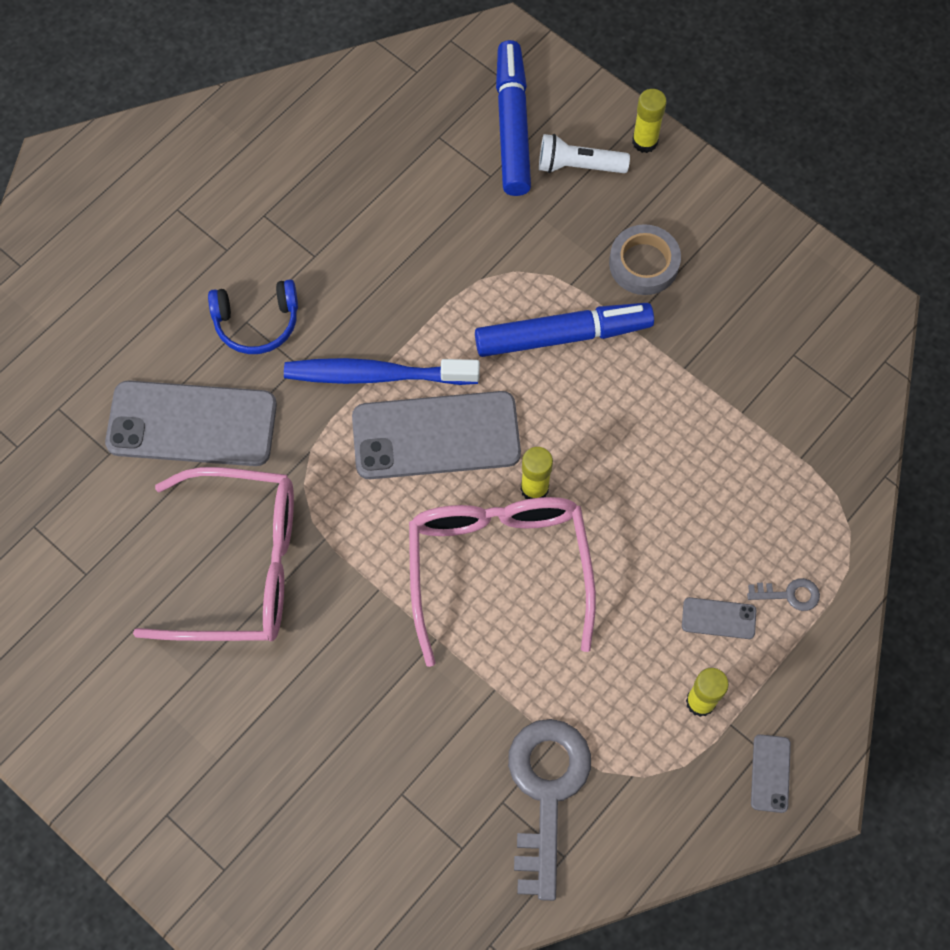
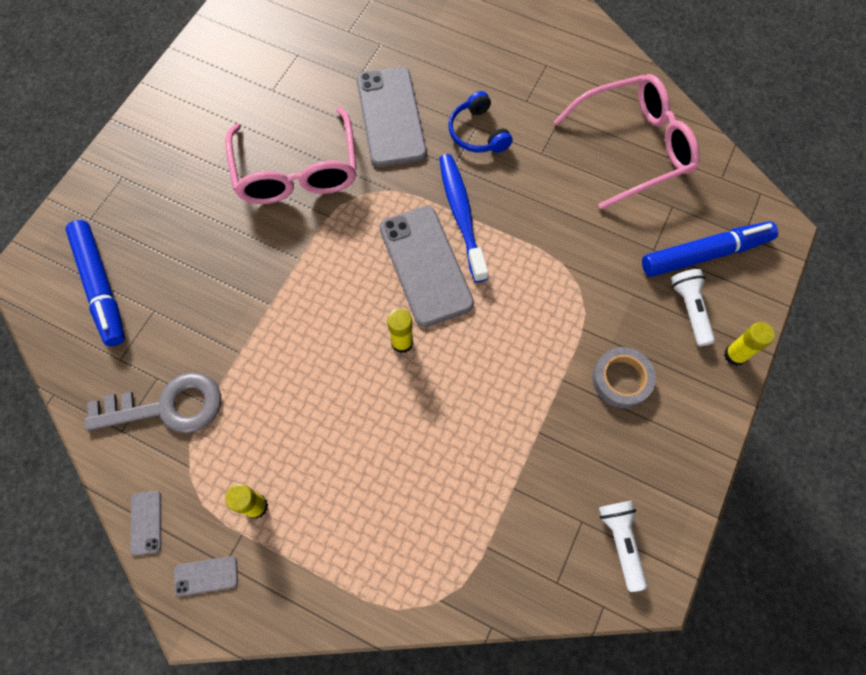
camera: 75 degrees right, 0 degrees up
(498, 569) = (331, 333): pink glasses -> pink glasses (633, 147)
(562, 335) = (535, 332): blue marker -> blue marker (101, 286)
(718, 618) = (328, 506): grey phone -> grey phone (146, 522)
(789, 594) = (361, 561): grey key -> none
(822, 323) = (620, 541): none -> white flashlight

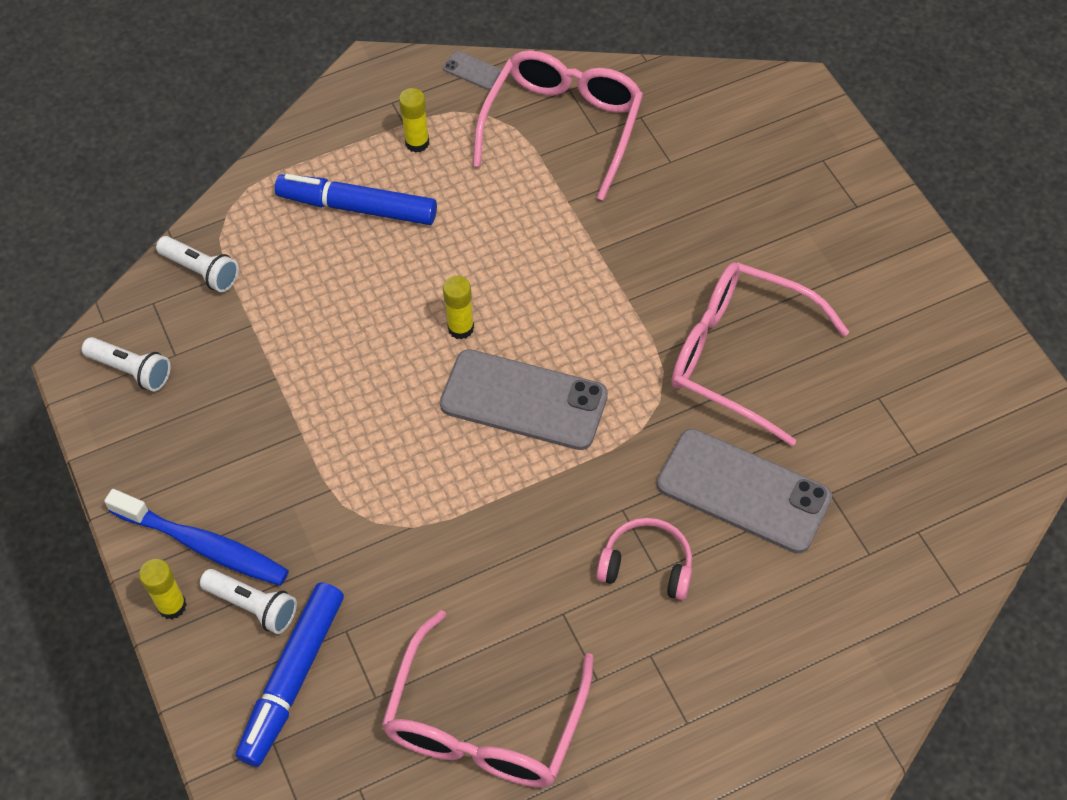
camera: 130 degrees right, 10 degrees down
(101, 286) = (732, 135): blue marker -> blue marker (358, 208)
(167, 406) = (562, 128): grey key -> pink glasses
(206, 576) = (394, 87): grey phone -> none
(461, 215) = (553, 473): blue toothbrush -> blue toothbrush (204, 545)
(477, 133) = (647, 565): blue headphones -> pink headphones
(501, 571) = (201, 271): none -> white flashlight
(621, 379) = (251, 482): grey tape -> none

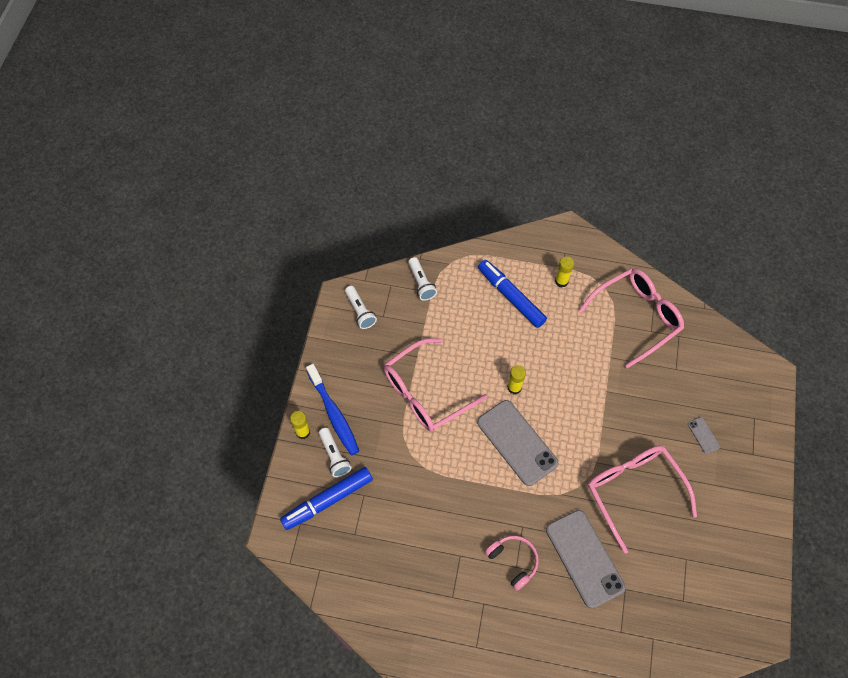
camera: 35 degrees right, 5 degrees up
(473, 71) = (615, 261): grey phone -> grey phone (703, 435)
(485, 722) = (391, 580): pink glasses -> pink glasses (426, 392)

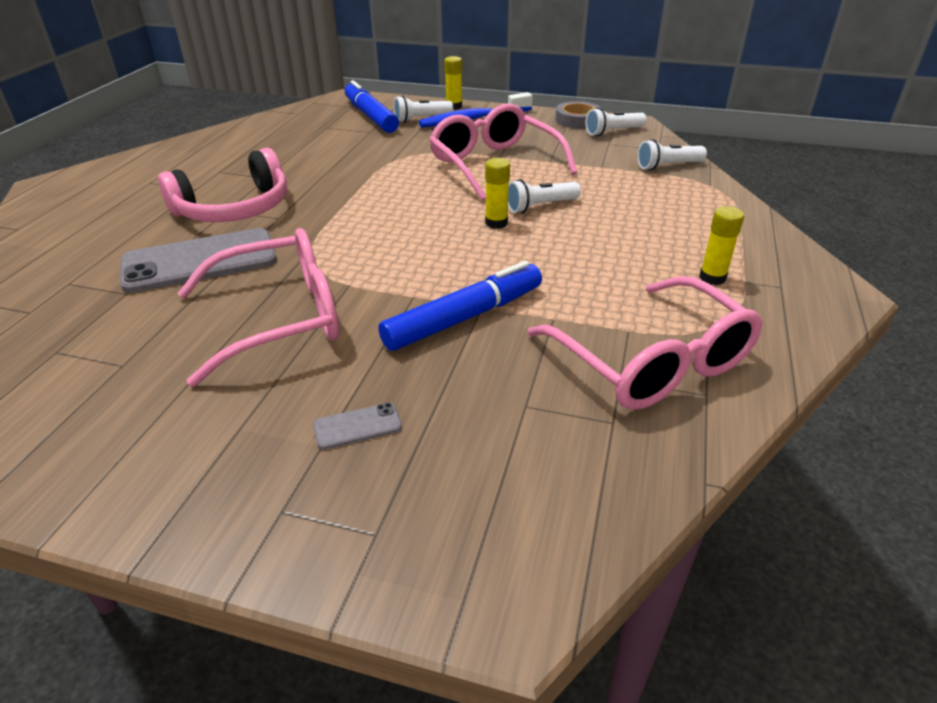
camera: 95 degrees right, 25 degrees down
(334, 335) = (577, 120): none -> grey tape
(489, 362) = (540, 206): none -> white flashlight
(511, 297) = (663, 229): blue marker -> blue marker (463, 318)
(513, 561) = (235, 209): pink headphones -> pink headphones, size x1.65
(517, 442) = (405, 220): grey phone -> none

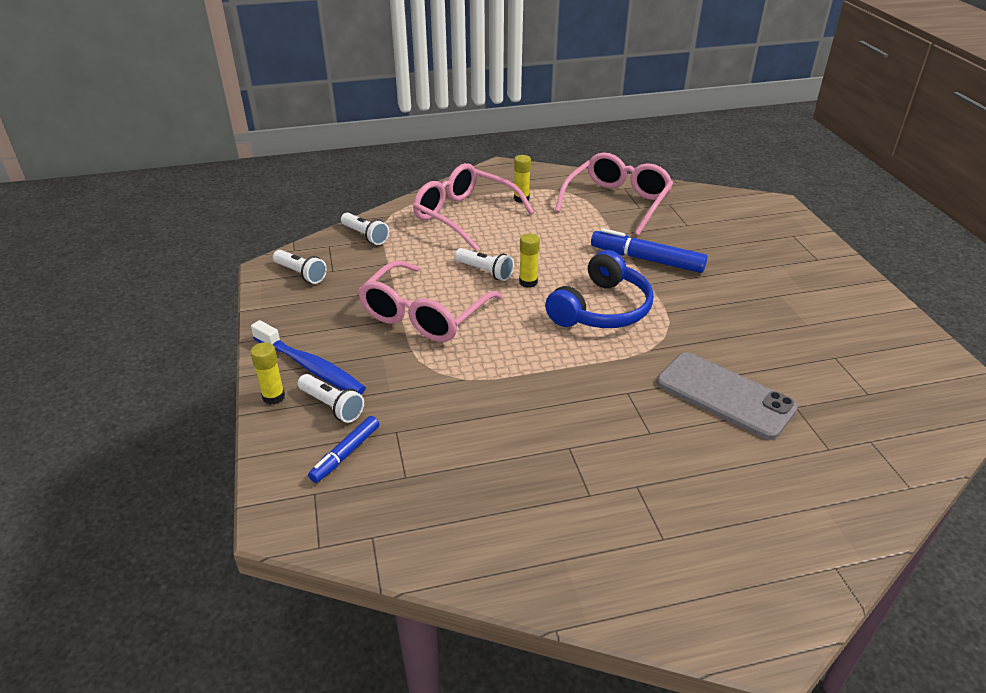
camera: 120 degrees left, 0 degrees up
(235, 209) = (642, 428): pink headphones -> none
(278, 318) = (728, 322): pink glasses -> pink glasses (465, 216)
(357, 426) = (757, 260): grey phone -> none
(371, 116) = (346, 453): blue marker -> blue marker, size x0.59
(402, 247) = (601, 309): none -> blue headphones
(577, 120) = (277, 300): grey tape -> none

